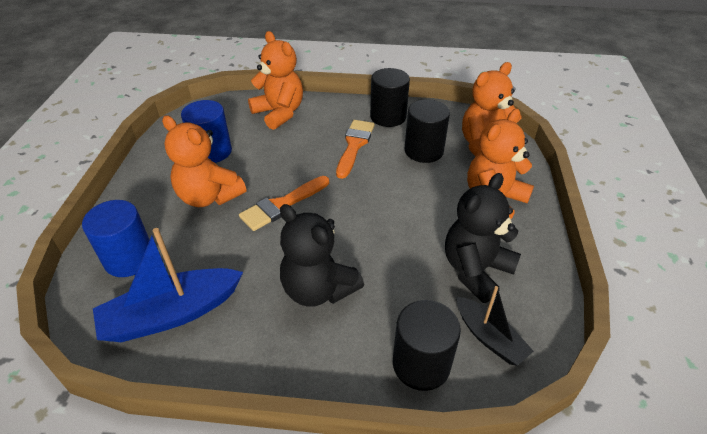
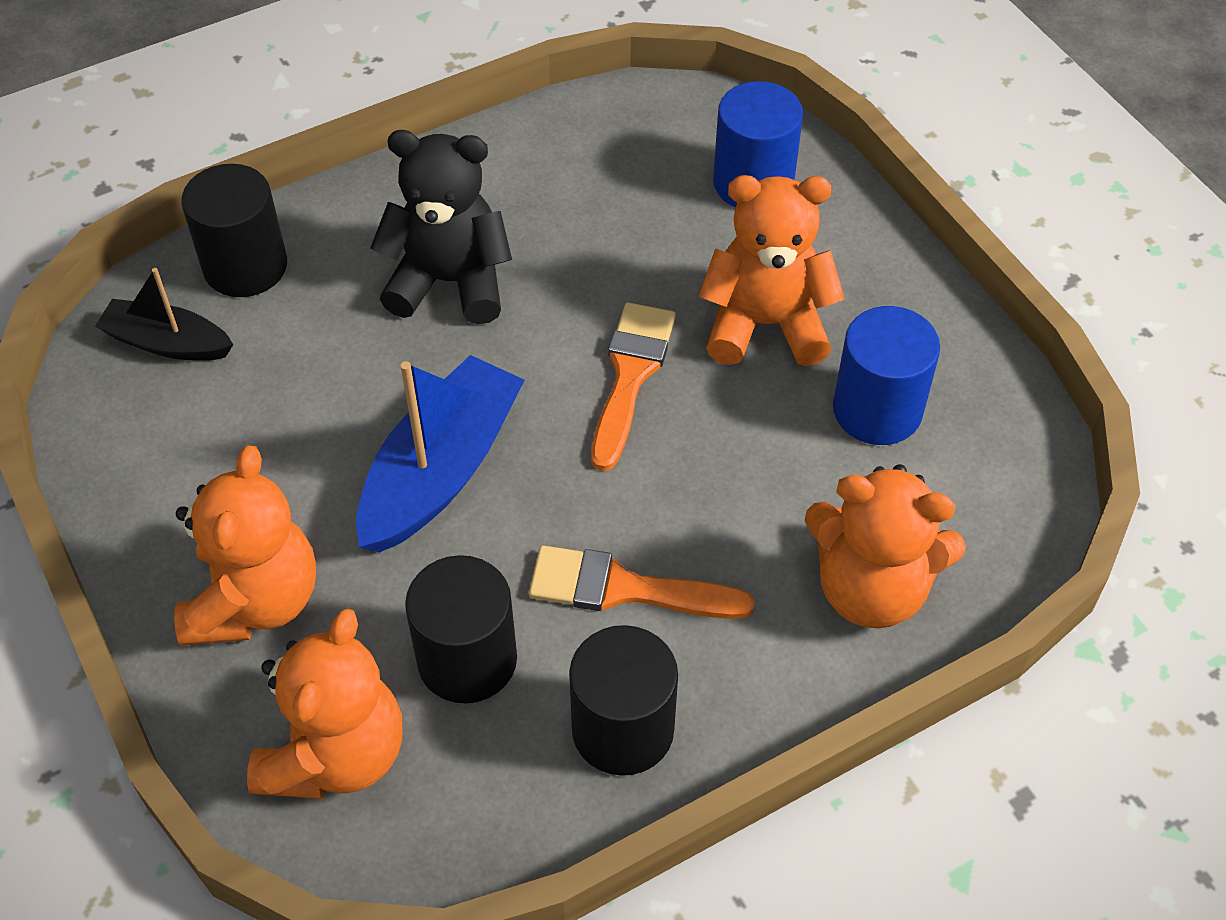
camera: 145 degrees right, 10 degrees up
(172, 314) = (610, 159): blue boat -> blue boat (441, 471)
(354, 145) = (624, 589): orange brush -> orange brush turned 120 degrees clockwise
(475, 270) = (228, 433): black teddy bear -> none

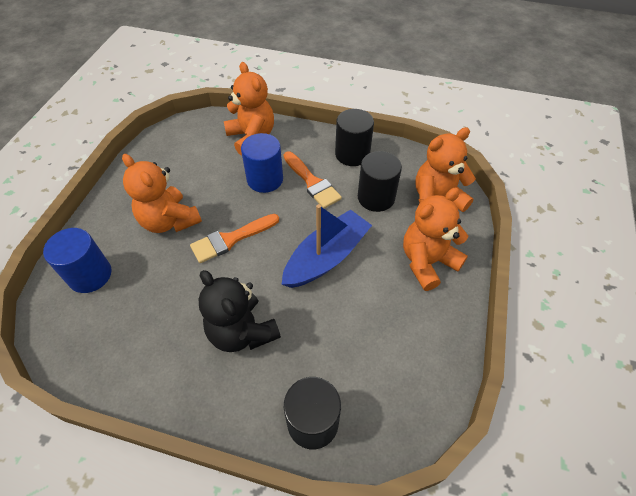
camera: 135 degrees left, 0 degrees up
(167, 343) = (381, 406): black boat -> none
(441, 471) = (326, 257): blue boat -> blue boat turned 150 degrees clockwise
(877, 410) = (182, 172): blue cylinder -> blue cylinder (265, 179)

